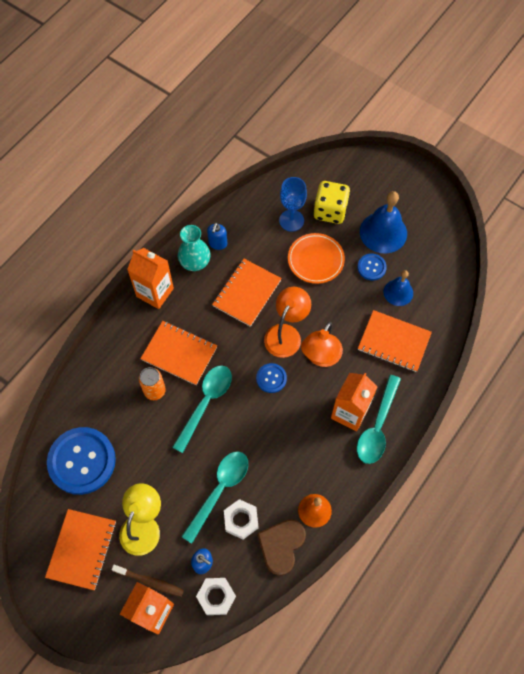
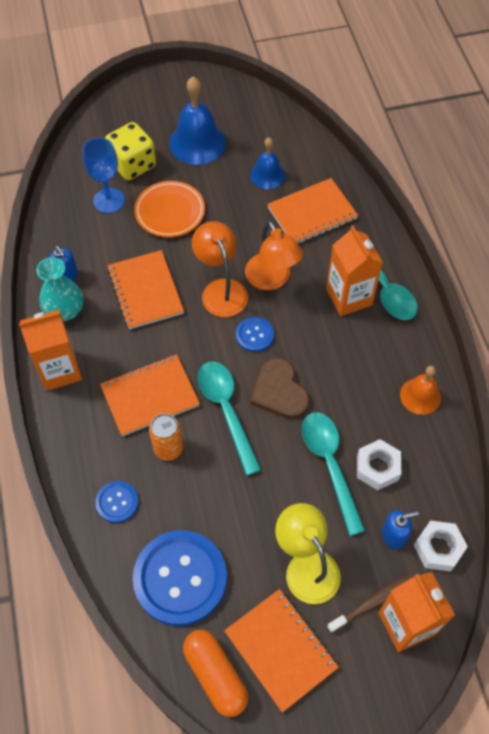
camera: 50 degrees left, 5 degrees down
(41, 524) = (215, 675): none -> orange capsule
(281, 545) = (432, 450): brown heart -> brown heart (279, 391)
(371, 267) = (222, 176): blue button -> blue button (117, 502)

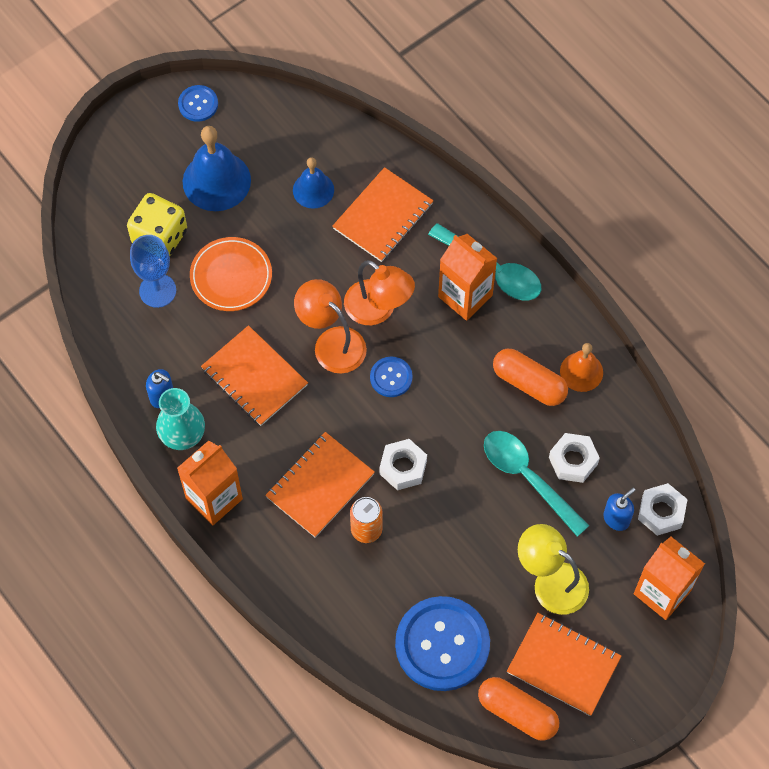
camera: 25 degrees left, 5 degrees up
(117, 502) = (345, 602): blue button -> blue button (198, 104)
(226, 411) = (403, 467): turquoise spoon -> white nut
(279, 391) = (444, 425): brown heart -> none
(369, 387) = (529, 383): none -> orange capsule
(372, 603) = (624, 588): brown toothbrush -> none

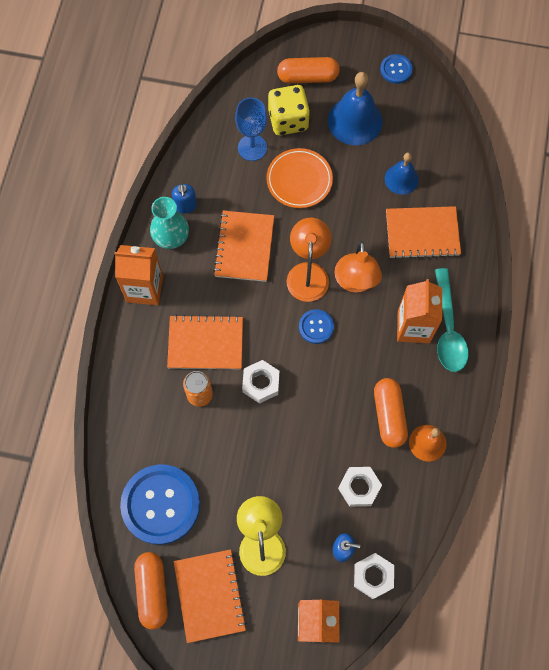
camera: 50 degrees right, 5 degrees up
(130, 184) = (308, 77): none -> orange capsule
(527, 478) = (321, 467): turquoise spoon -> none

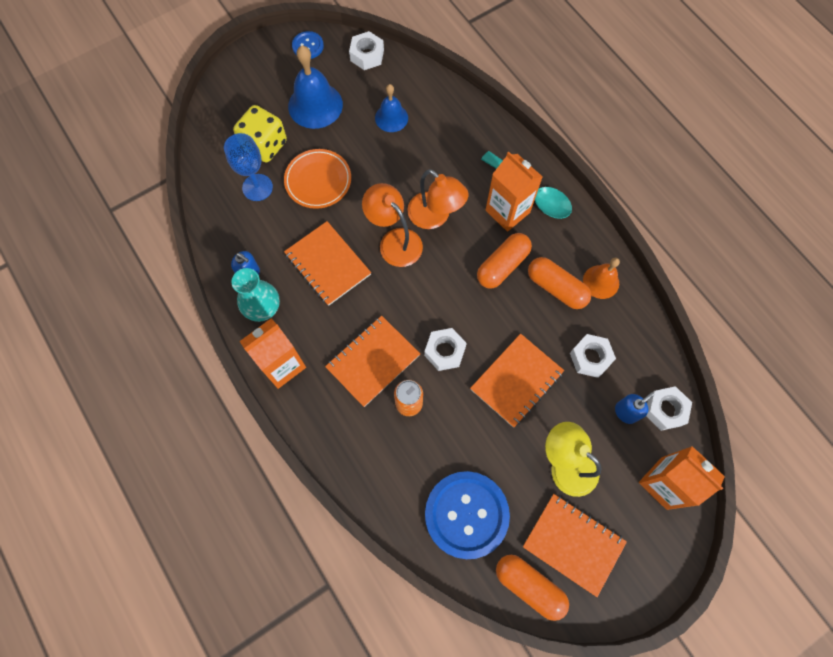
camera: 45 degrees left, 0 degrees up
(308, 77) = (247, 102): orange capsule -> orange capsule (502, 266)
(316, 327) = (441, 274): blue button -> none
(422, 233) = (445, 142): orange notebook -> orange notebook (516, 380)
(433, 114) = (367, 55): none -> white nut

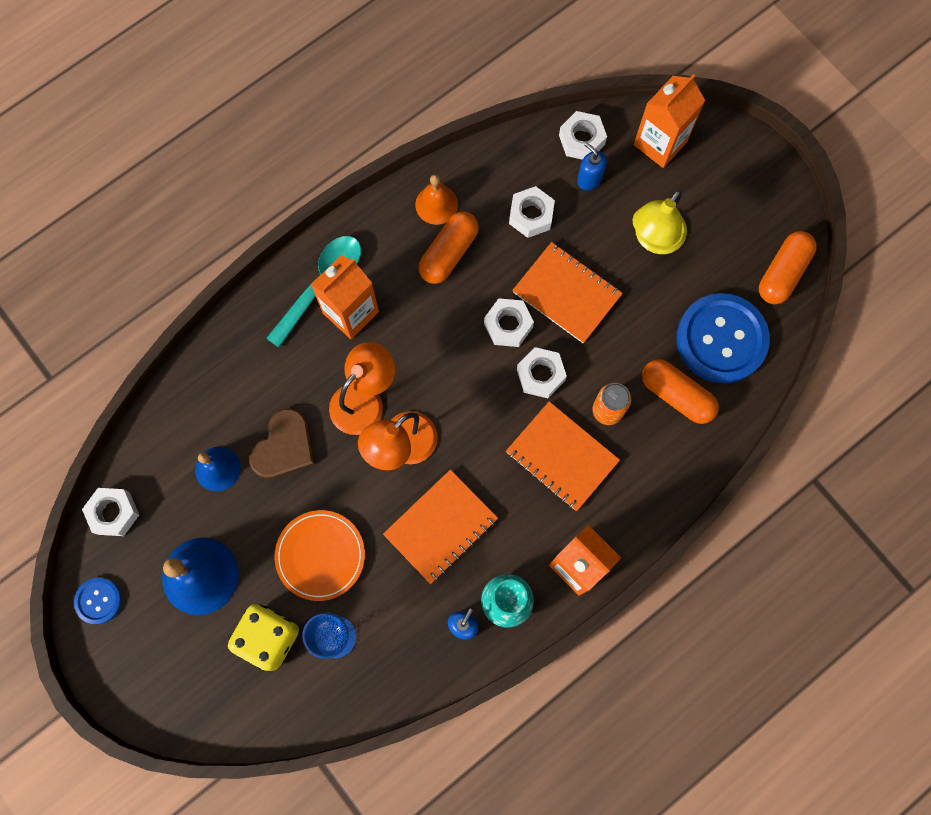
camera: 95 degrees left, 5 degrees up
(403, 160) = (284, 446): none -> brown heart
(490, 329) = (508, 325): none -> white nut
(502, 266) = (425, 315): orange capsule -> orange capsule (676, 395)
(573, 544) = (735, 231): orange notebook -> none

